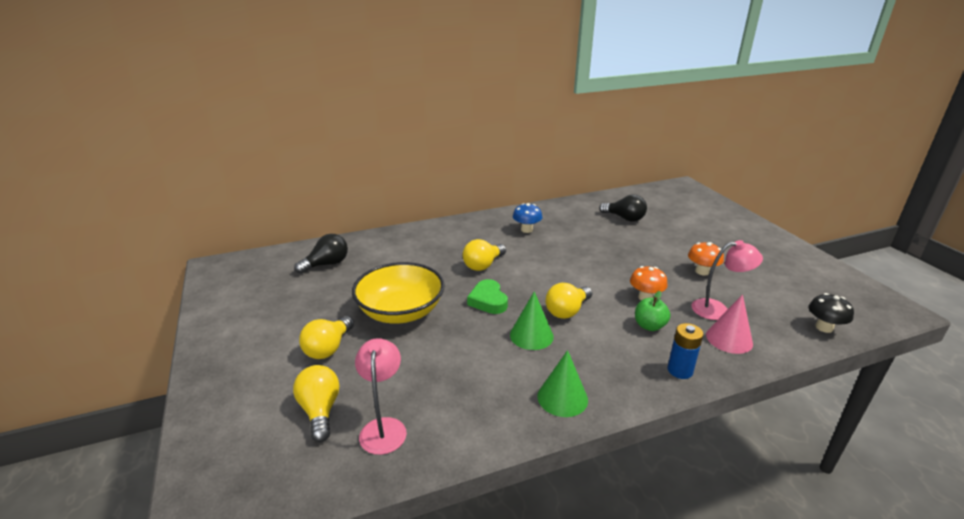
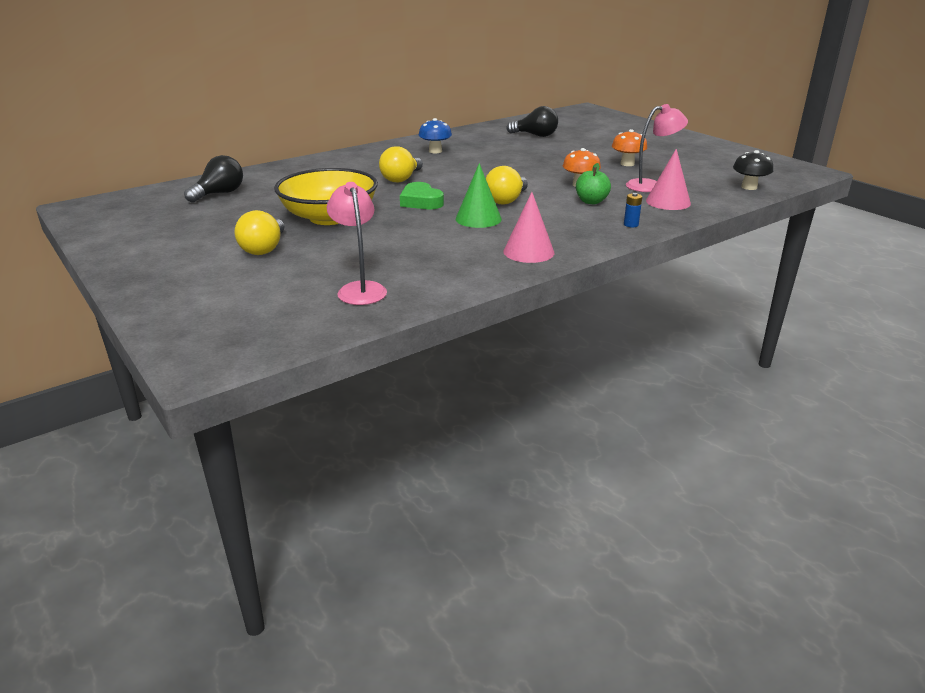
camera: 15 degrees left, 0 degrees up
(320, 411) = (284, 287): yellow light bulb -> none
(562, 398) = (528, 252): green cone -> pink cone
(680, 370) = (631, 224): blue battery -> blue battery, size x0.60

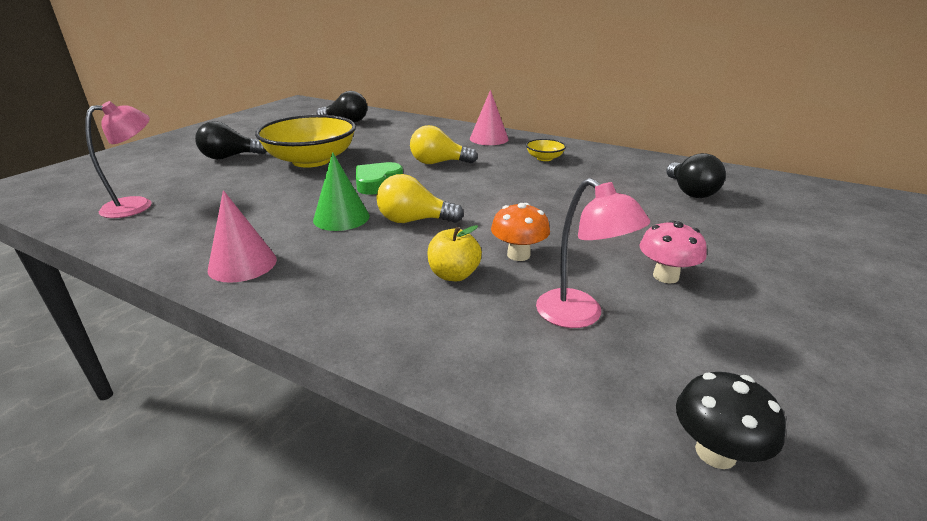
camera: 65 degrees right, 0 degrees up
(264, 248) = (230, 157): yellow light bulb -> black light bulb
(435, 151) = (544, 158): blue mushroom -> yellow bowl
(591, 201) = (454, 275): green apple -> yellow apple
(627, 164) = (665, 276): orange mushroom -> pink mushroom
(631, 224) = (375, 323): blue battery -> none
(668, 202) = (511, 345): pink cone -> pink cone (489, 139)

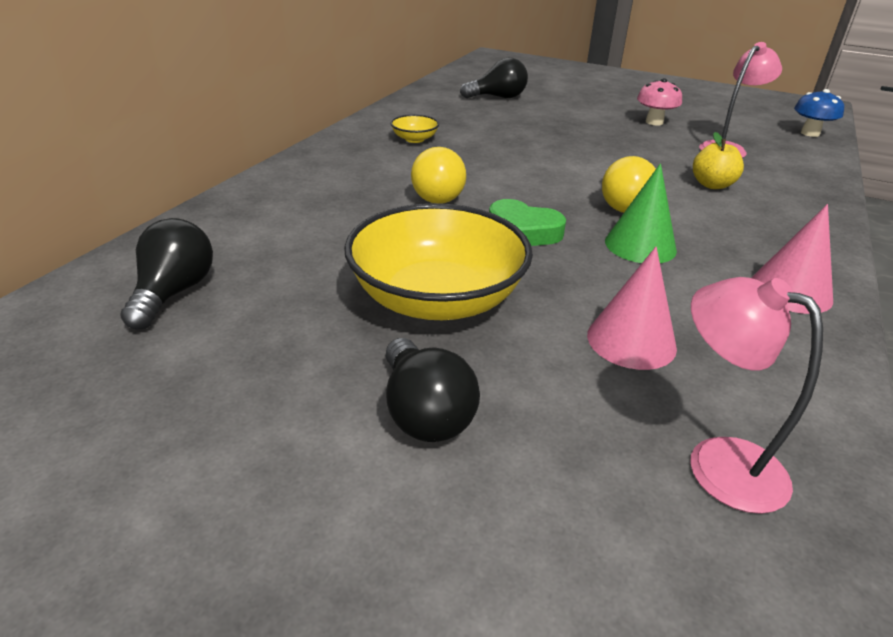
camera: 95 degrees left, 5 degrees up
(489, 139) = (332, 164): pink cone -> pink cone (631, 341)
(518, 255) = (658, 161): orange mushroom -> none
(715, 452) = (810, 133): black mushroom -> blue mushroom

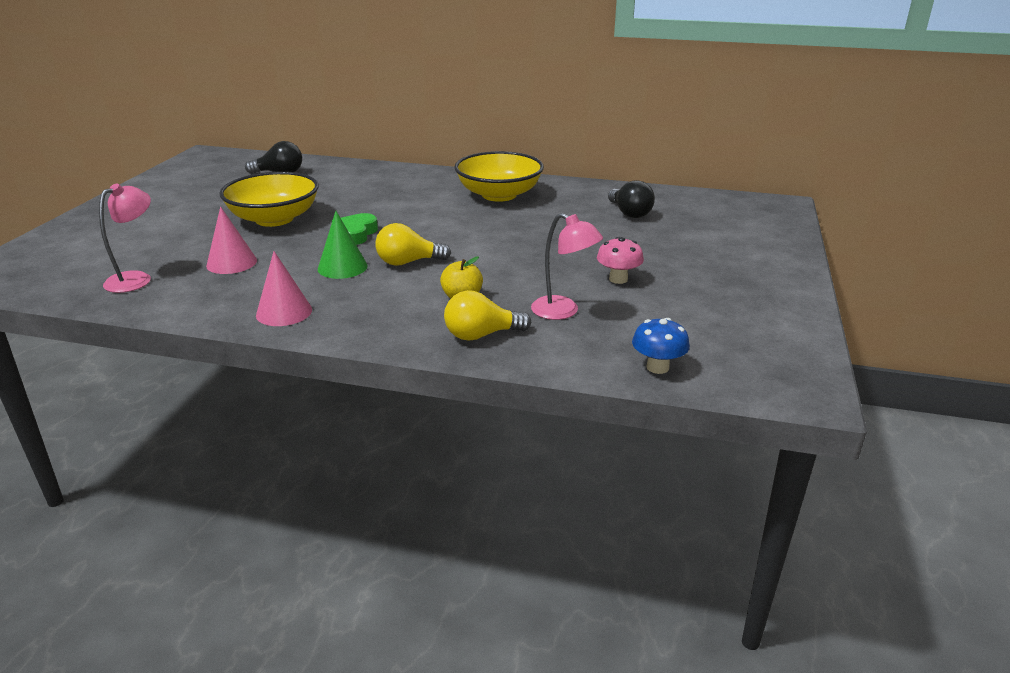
camera: 80 degrees right, 5 degrees down
(414, 139) = (499, 195): yellow bowl -> yellow bowl, size x2.36
(424, 412) = (185, 224): black light bulb -> none
(437, 195) = (402, 209): yellow light bulb -> yellow light bulb (481, 335)

